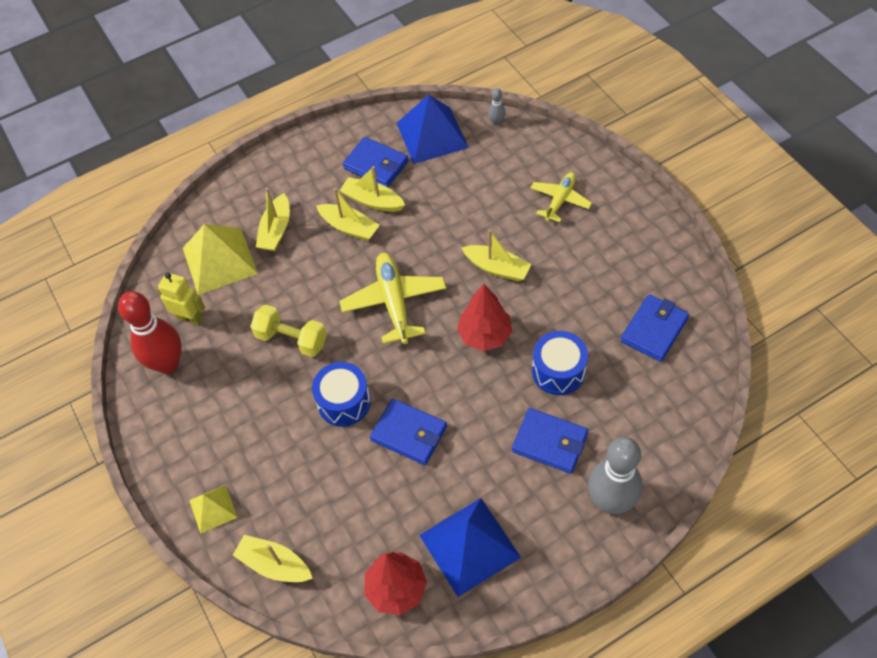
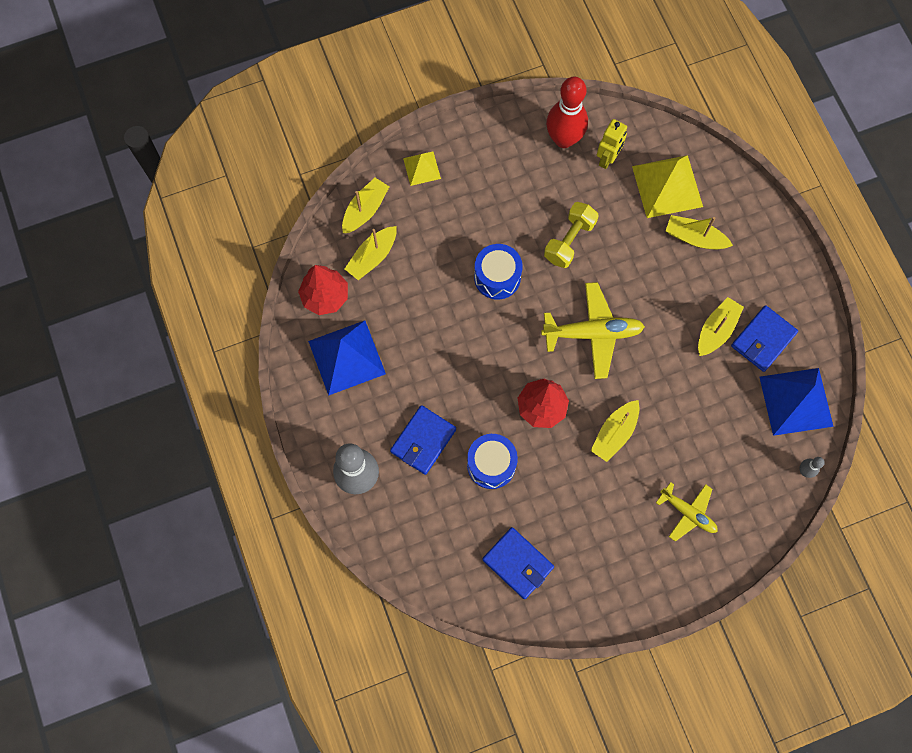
camera: 95 degrees right, 15 degrees up
(349, 227) = (687, 304): yellow boat -> yellow boat (372, 257)
(409, 433) = (456, 326): blue wallet -> none

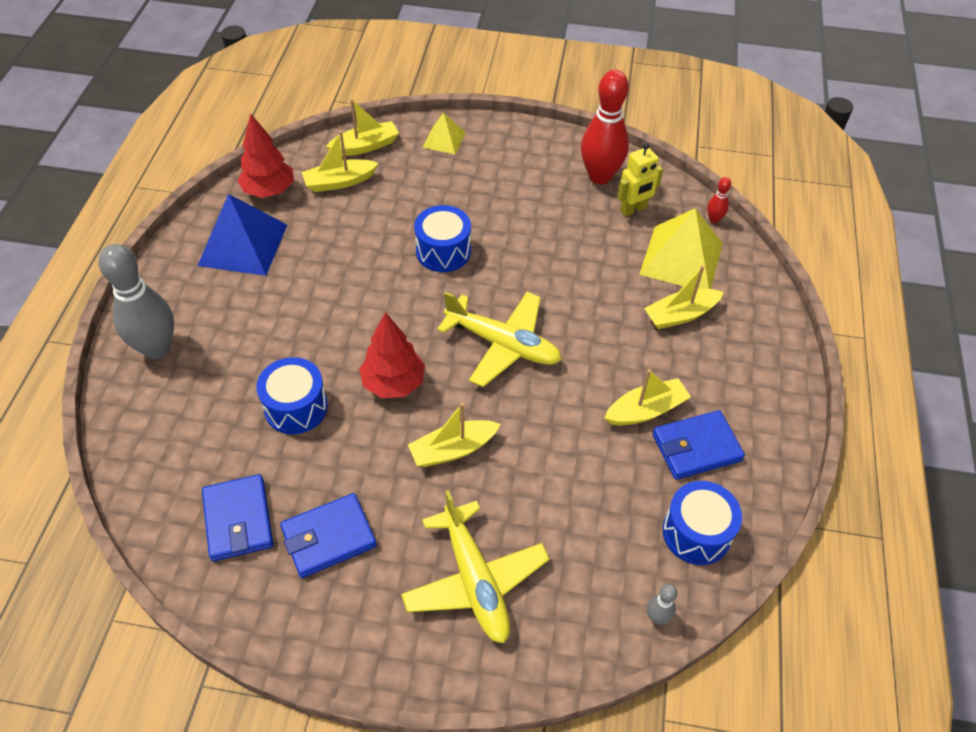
camera: 30 degrees right, 20 degrees down
(423, 441) = (248, 349): blue wallet -> blue wallet (329, 538)
(569, 241) = (541, 256): yellow dumbbell -> none
(669, 135) = (714, 219): none -> red bowling pin
(688, 513) = (475, 580): yellow plane -> yellow plane, size x1.59
(694, 238) = (680, 315): yellow boat -> yellow boat turned 75 degrees counterclockwise
(796, 401) = (696, 533): blue pyramid -> blue drum

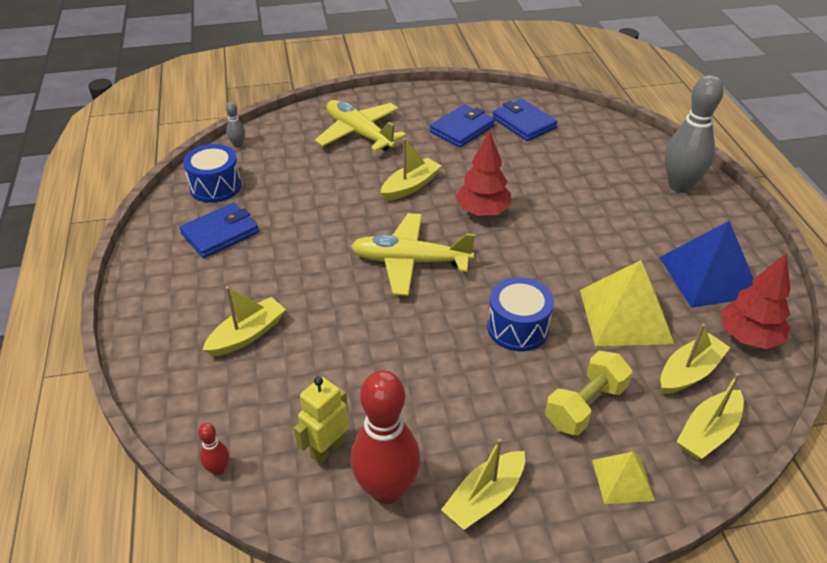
camera: 160 degrees right, 10 degrees down
(296, 407) = (542, 180): blue drum -> none
(434, 183) = (585, 406): none -> yellow dumbbell
(646, 410) = (267, 247): yellow boat -> yellow boat (485, 498)
(681, 258) = (254, 399): yellow pyramid -> yellow pyramid (625, 316)

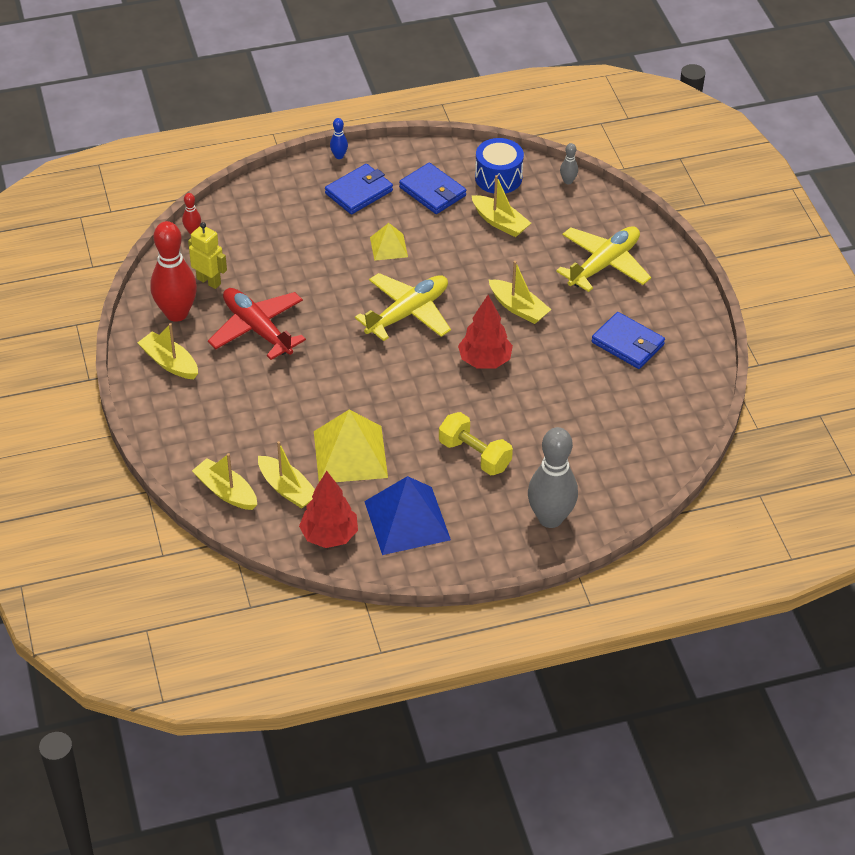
camera: 85 degrees right, 5 degrees up
(125, 308) = (339, 156): none -> blue bowling pin
(247, 335) = (314, 226): yellow boat -> yellow boat (500, 222)
(410, 261) = (408, 313): yellow plane -> yellow plane turned 45 degrees clockwise
(425, 396) = (257, 329): none -> red plane
(517, 328) = (331, 383): blue drum -> none
(523, 123) = (650, 394): blue wallet -> blue wallet (359, 192)
(585, 406) = (250, 420): yellow dumbbell -> yellow dumbbell (474, 455)
(622, 479) = (184, 436): yellow pyramid -> yellow pyramid (388, 247)

